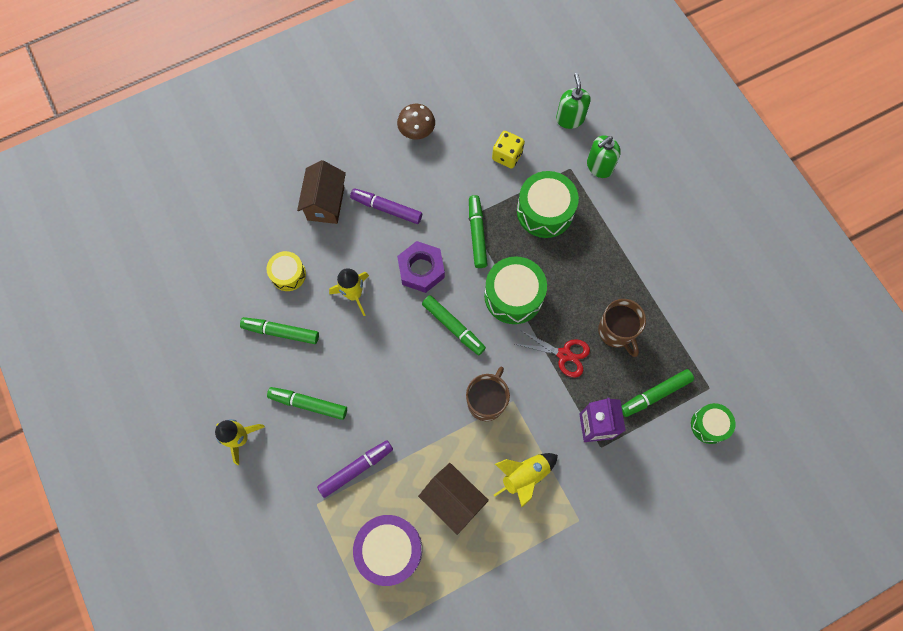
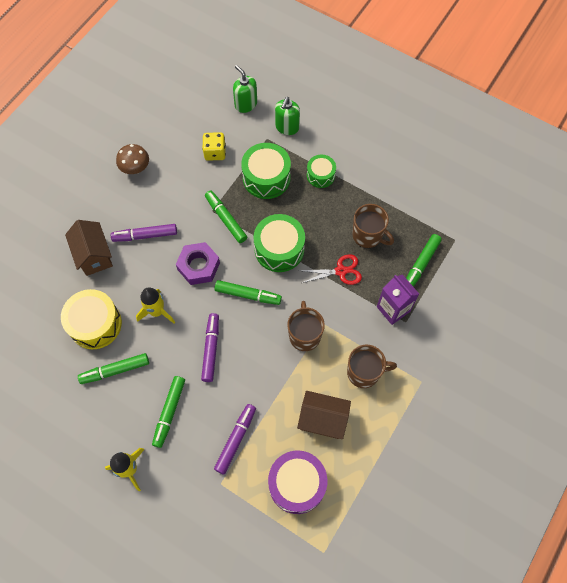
camera: 30 degrees left, 5 degrees down
(288, 274) = (95, 324): yellow drum -> yellow drum, size x1.67
(308, 404) = (169, 412): green marker -> green marker turned 60 degrees counterclockwise
(384, 363) = (211, 349): none -> purple marker
(524, 476) = (364, 372): yellow rocket -> brown mug
(709, 425) = (470, 265): green drum -> green drum (320, 175)

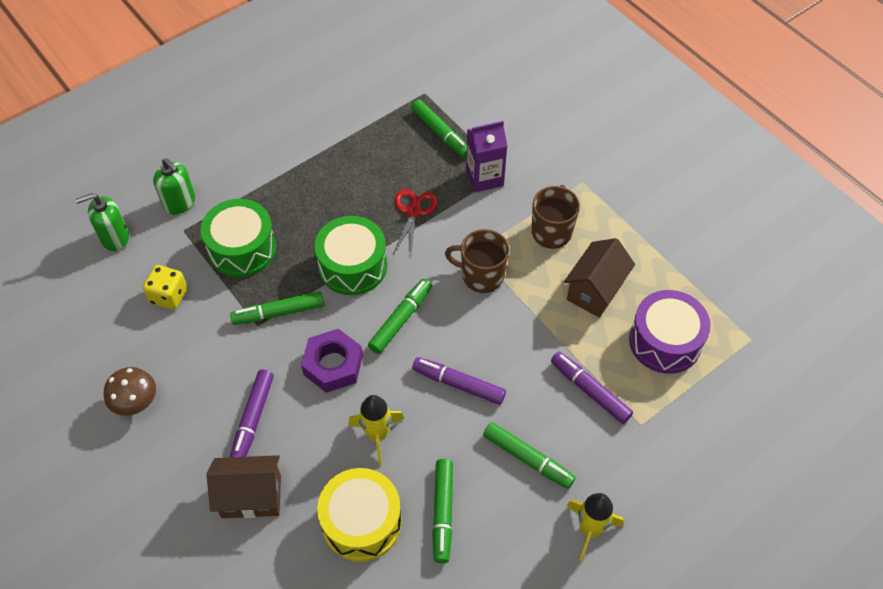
camera: 70 degrees left, 10 degrees down
(320, 175) = (271, 190): green drum -> none
(368, 235) = (379, 170): brown mug -> none

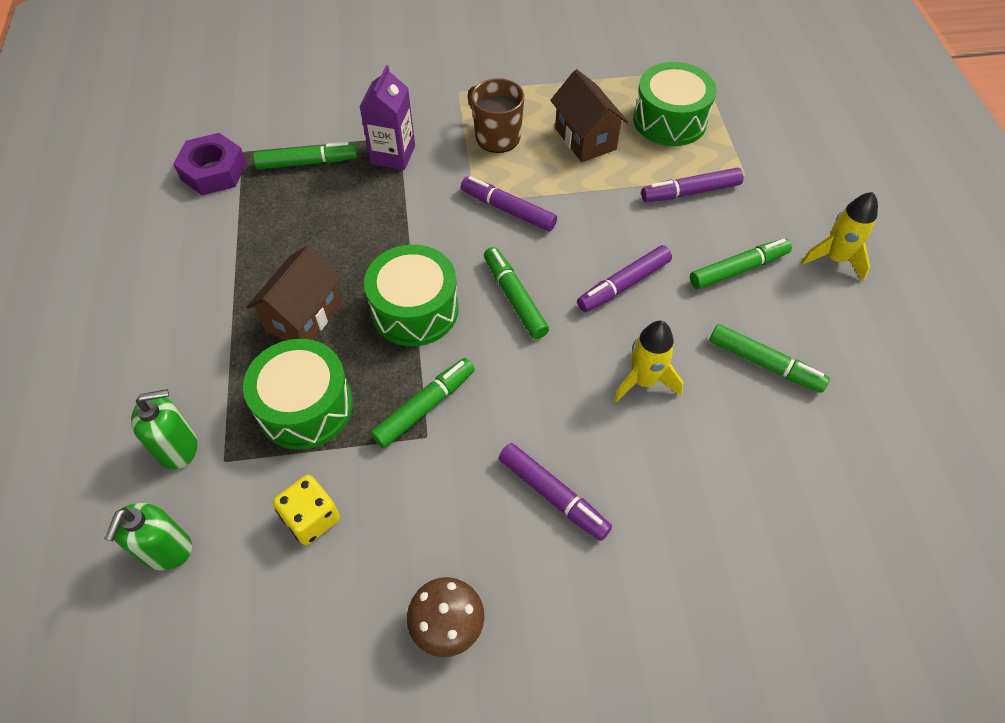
camera: 60 degrees left, 0 degrees up
(251, 496) = (656, 541): brown house -> brown house (304, 317)
(279, 313) = (425, 407): green marker -> green marker turned 150 degrees counterclockwise
(333, 365) = (531, 383): purple nut -> purple nut (214, 171)
(361, 522) = (742, 441): yellow drum -> none
(413, 212) = (387, 228): red scissors -> none
(481, 275) = (508, 210): brown mug -> purple marker
(665, 341) = (670, 120): purple drum -> green drum

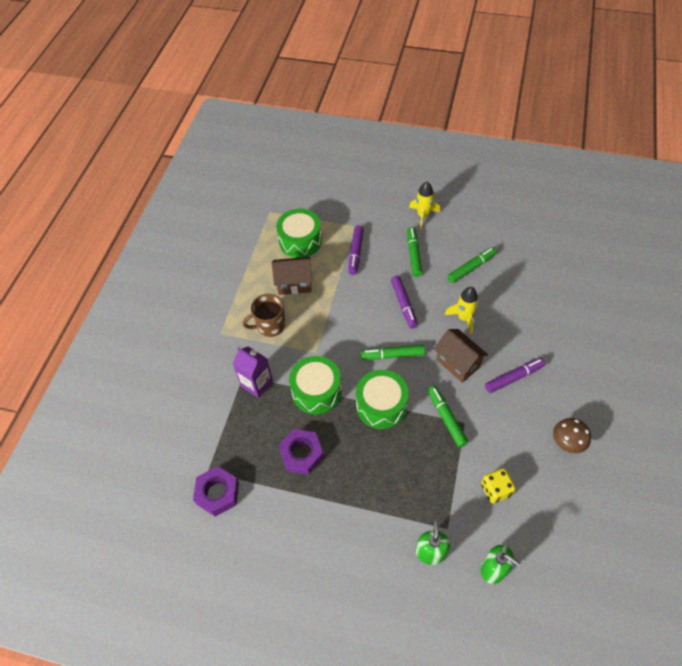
camera: 65 degrees left, 0 degrees up
(298, 239) = (301, 454): none -> purple nut
(304, 317) = (364, 464): brown house -> brown house (458, 363)
(305, 407) = (426, 477): green drum -> green drum (316, 391)
(307, 162) = (239, 434): green marker -> none
(508, 210) = (329, 338): purple marker -> none

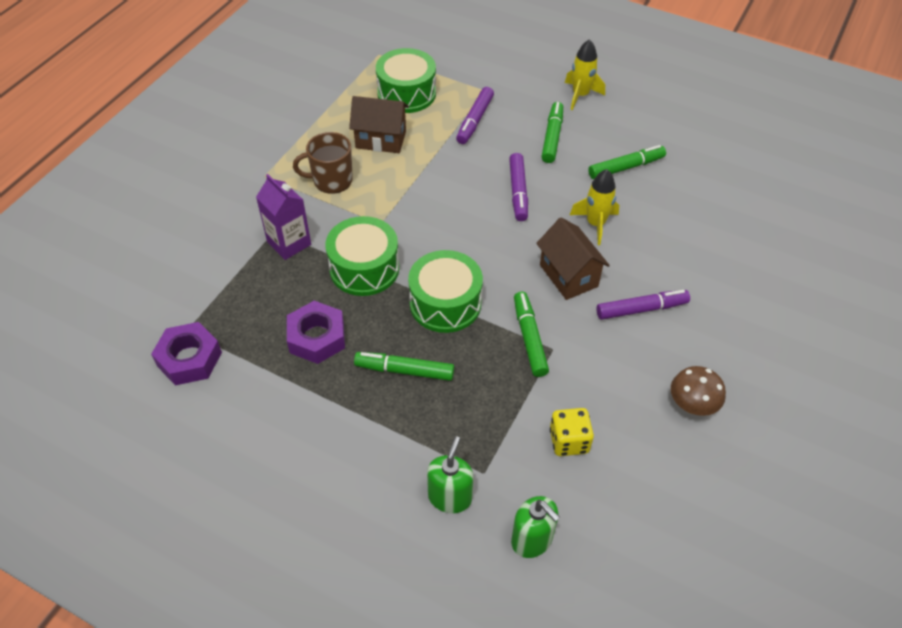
camera: 10 degrees right, 5 degrees down
(392, 355) = (481, 248): green marker -> green marker (404, 370)

